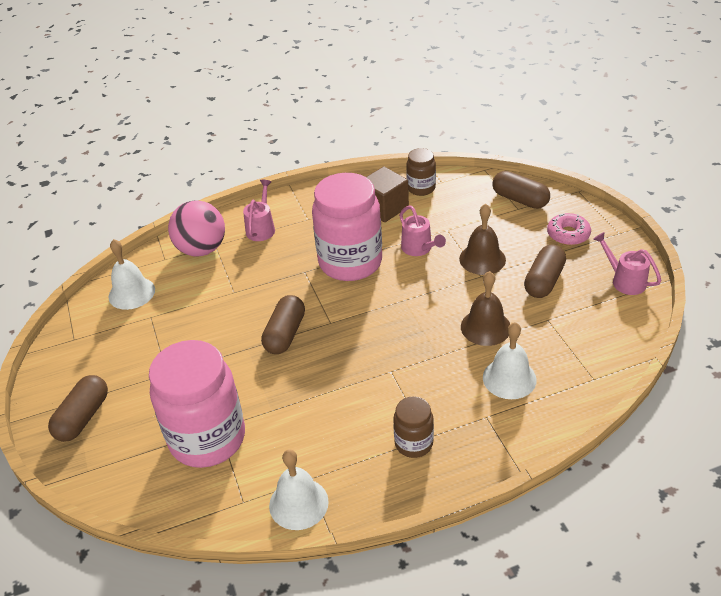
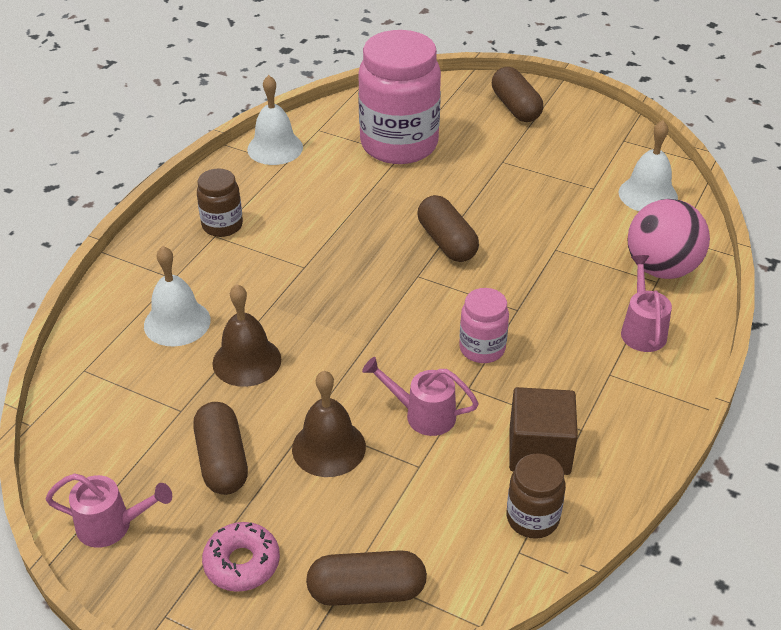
camera: 135 degrees right, 0 degrees up
(261, 228) = (642, 329): pink watering can -> pink watering can turned 150 degrees counterclockwise
(350, 262) = (482, 348): pink jar -> pink jar, size x0.48

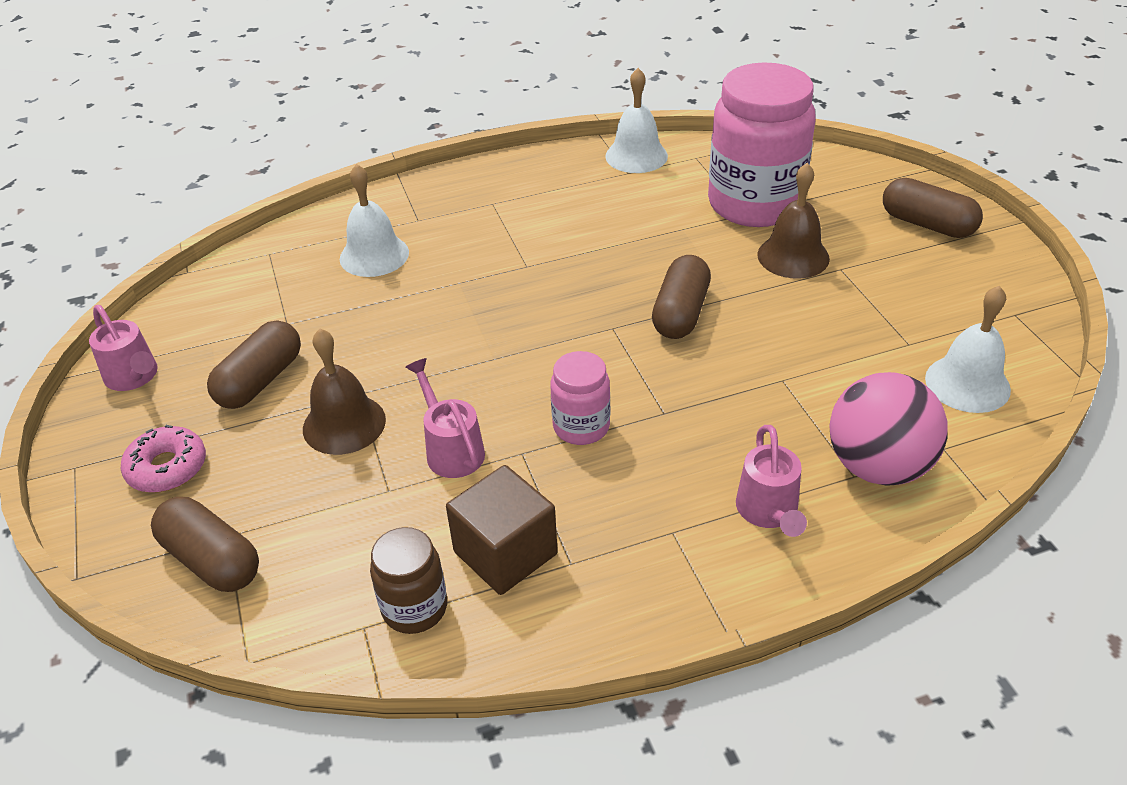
camera: 45 degrees right, 0 degrees up
(222, 225) = (508, 198): brown jar -> none
(247, 361) = (381, 315): brown bell -> brown bell (793, 256)
(515, 107) = (927, 224): brown capsule -> brown capsule turned 75 degrees counterclockwise
(642, 329) = (768, 512): pink watering can -> pink watering can turned 135 degrees clockwise

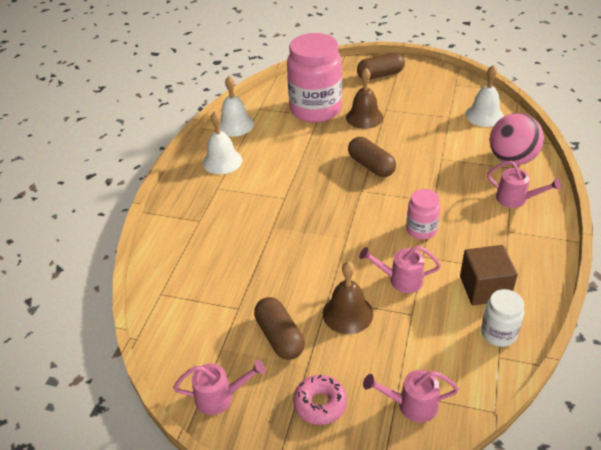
camera: 55 degrees left, 0 degrees up
(211, 560) = (411, 405): brown capsule -> pink watering can
(374, 255) = (213, 250): white bell -> white bell (222, 161)
(414, 608) = (498, 333): brown jar -> white jar

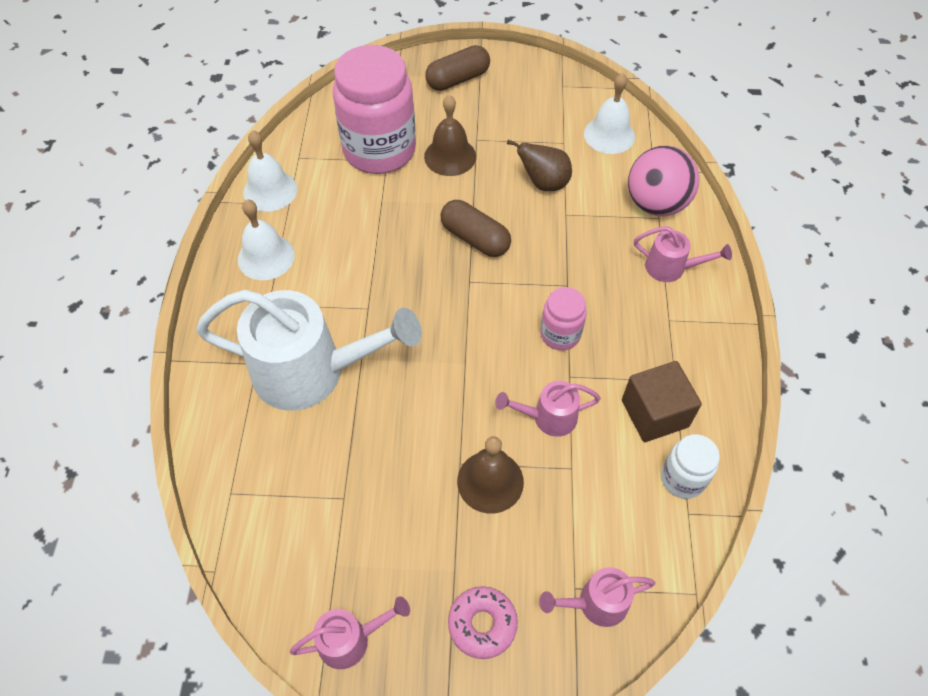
camera: 15 degrees left, 15 degrees up
(236, 230) = (312, 372): none -> white watering can
(279, 337) = (409, 533): brown capsule -> none
(429, 139) = (543, 183): none -> brown pear

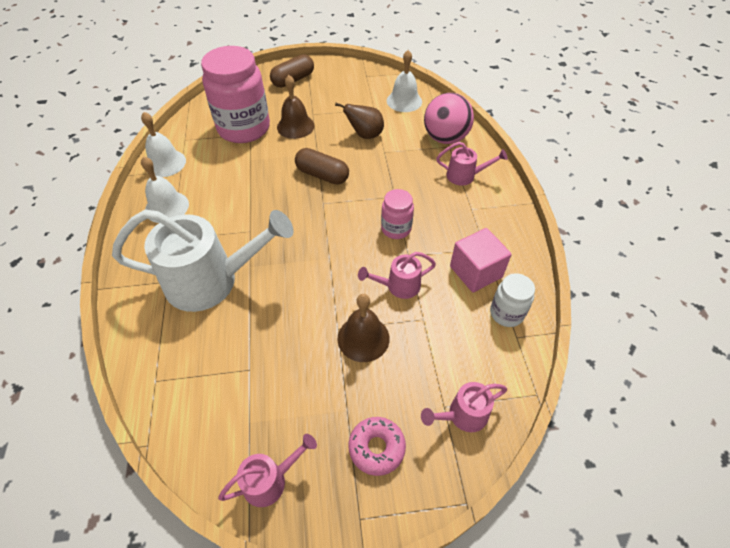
camera: 10 degrees left, 5 degrees down
(654, 413) = (476, 272): brown cube -> pink cube

